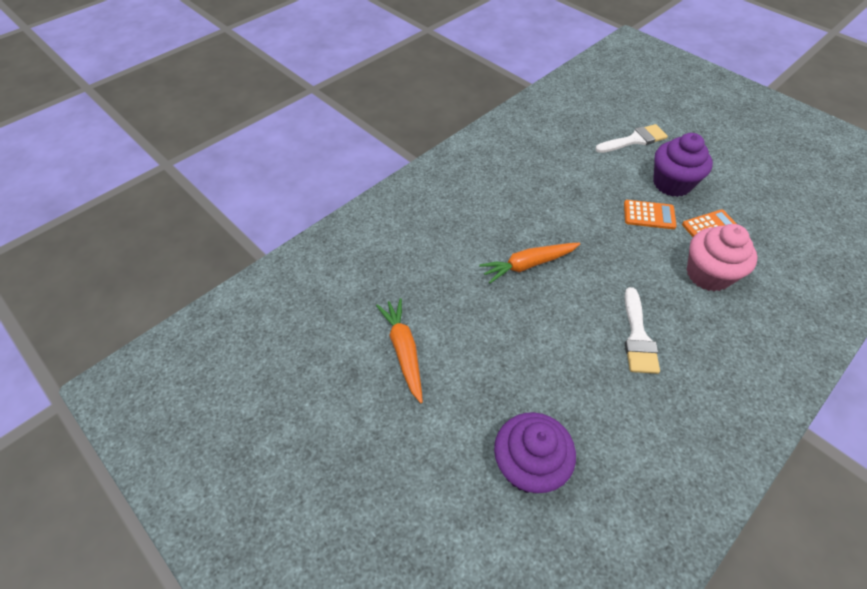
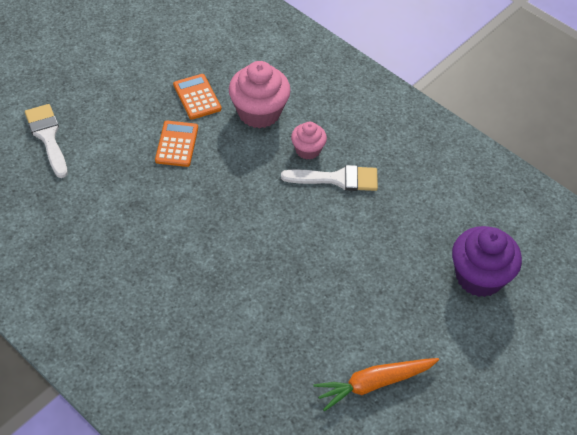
camera: 95 degrees left, 0 degrees up
(528, 265) = (250, 261): orange carrot -> none
(670, 313) = (308, 150): none -> pink cupcake
(672, 183) = (128, 116): purple cupcake -> none

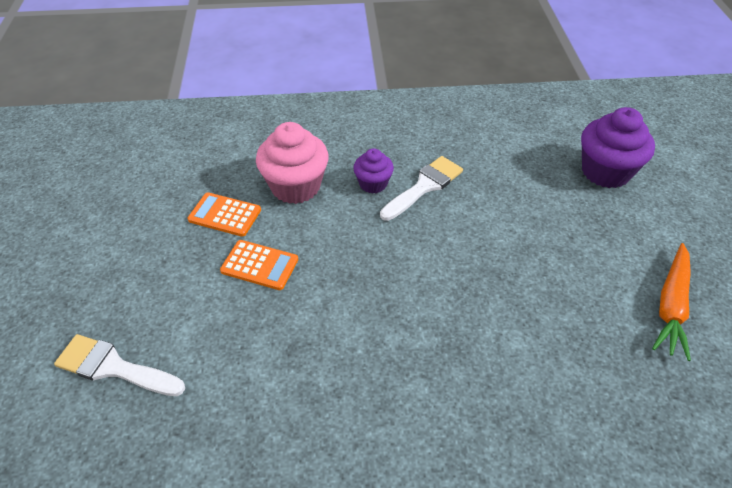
camera: 45 degrees left, 5 degrees down
(177, 144) = (259, 265): orange calculator -> orange calculator turned 150 degrees clockwise
(308, 150) = (373, 184): pink cupcake -> purple cupcake

